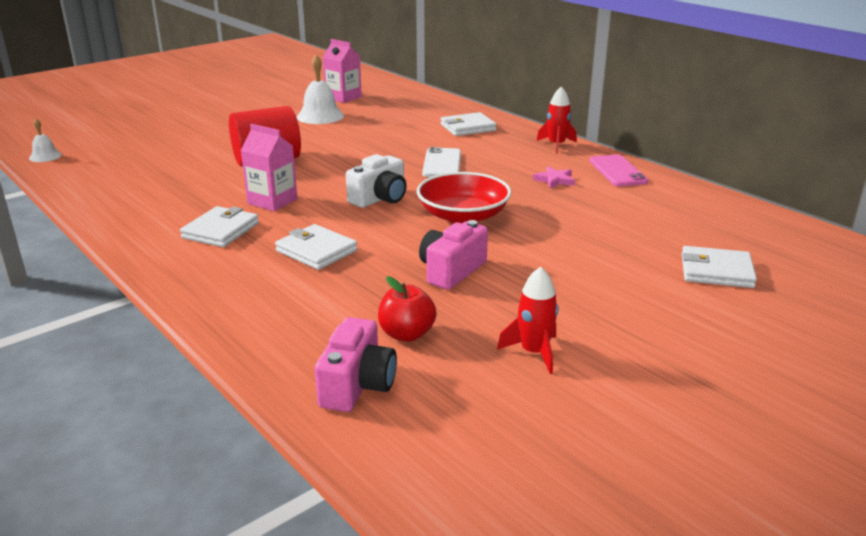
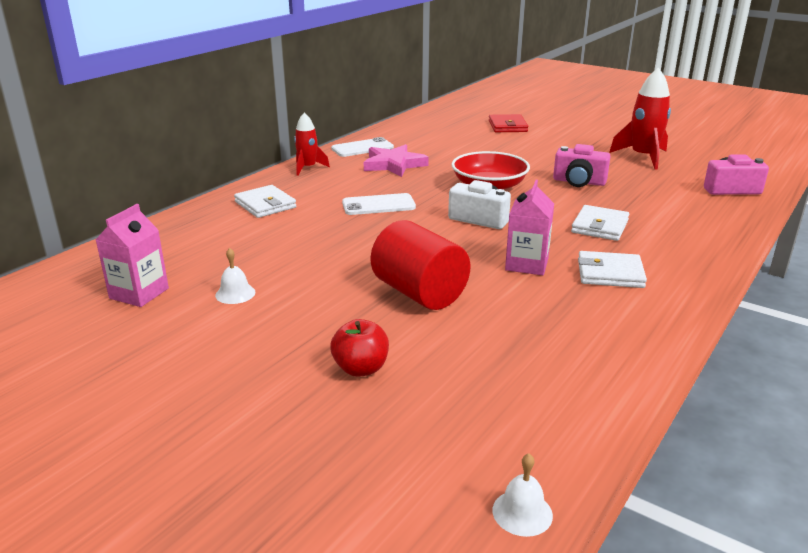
camera: 105 degrees left, 0 degrees up
(320, 116) = (235, 293): white bell -> white bell, size x0.56
(406, 334) = (667, 185): red apple -> red apple (361, 368)
(534, 352) = (643, 157): red rocket -> red rocket, size x1.62
(555, 180) = (393, 164): pink star -> pink star, size x1.86
(617, 171) = (362, 148): pink phone -> white phone
(716, 271) = (507, 126): white wallet -> red wallet

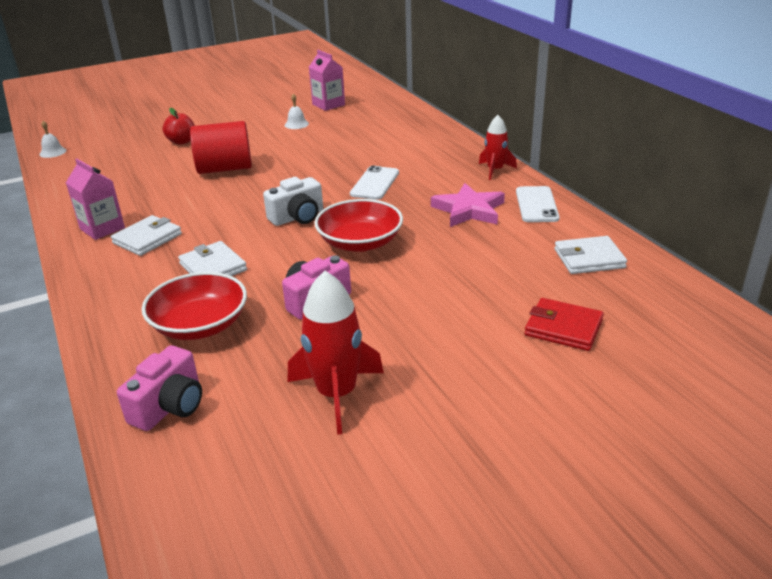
camera: 120 degrees right, 5 degrees up
(265, 205) = (422, 145): white wallet -> white wallet (589, 258)
(526, 264) = (205, 212): pink carton -> pink carton (102, 228)
(663, 206) = (200, 325): none -> red bowl

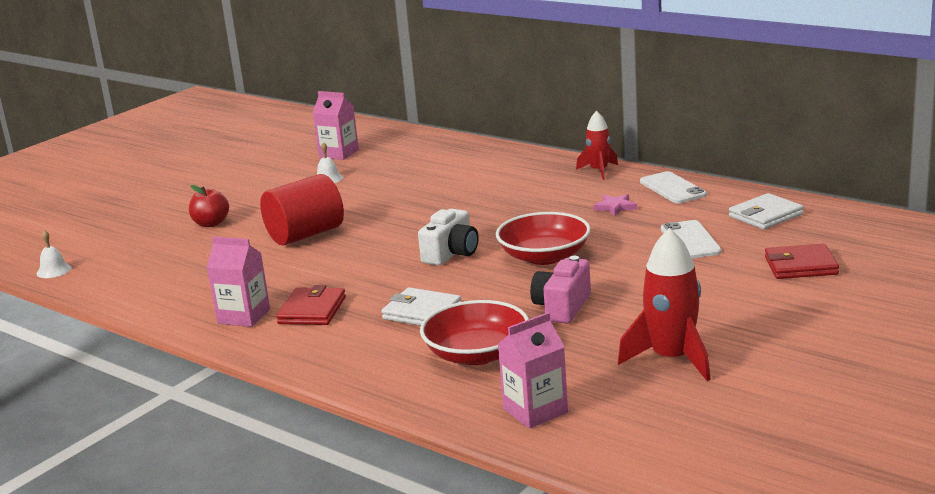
camera: 25 degrees left, 10 degrees down
(147, 238) = (312, 310): white wallet -> red wallet
(169, 406) = (535, 411): pink camera -> pink carton
(375, 183) = (492, 209): white phone -> white phone (690, 240)
(469, 210) = (615, 207): pink star -> pink star, size x0.54

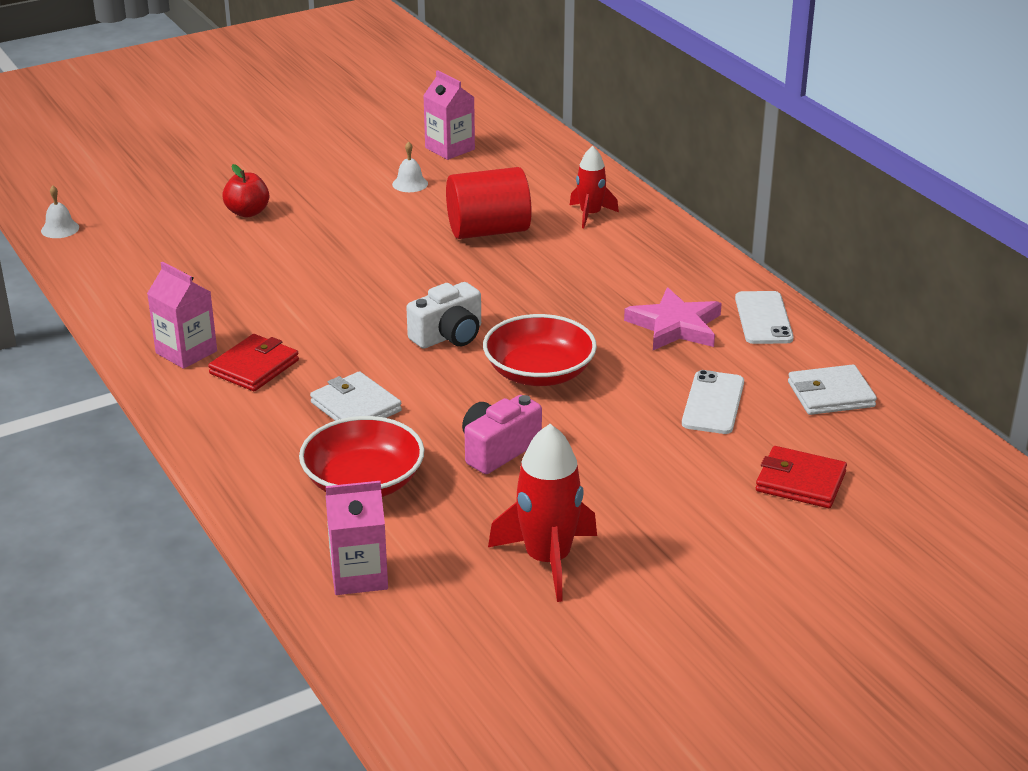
camera: 20 degrees right, 10 degrees up
(305, 235) = (326, 259): red cylinder -> red cylinder (488, 231)
(599, 171) = (705, 265): red rocket -> red rocket (590, 215)
(615, 207) = (675, 326): pink star -> pink star, size x1.86

